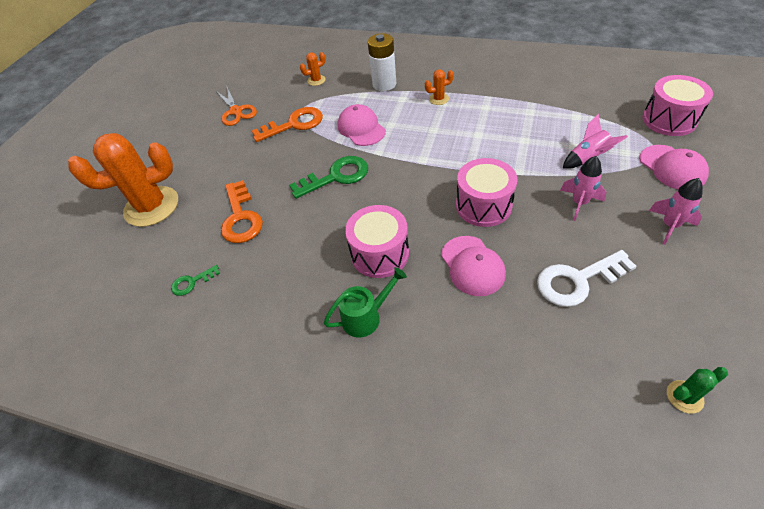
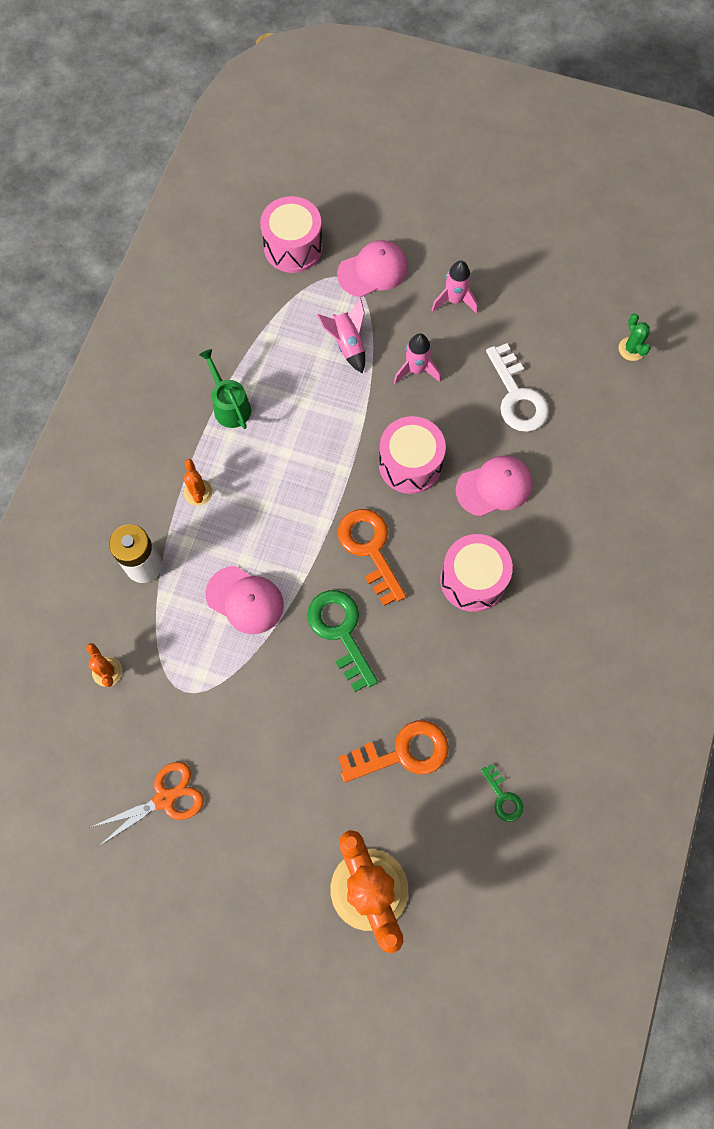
camera: 95 degrees left, 20 degrees up
(294, 124) = (217, 698): orange key -> orange key (369, 549)
(361, 128) = (245, 600): pink cap -> pink cap turned 120 degrees counterclockwise
(366, 317) = (554, 595): green watering can -> green watering can (229, 405)

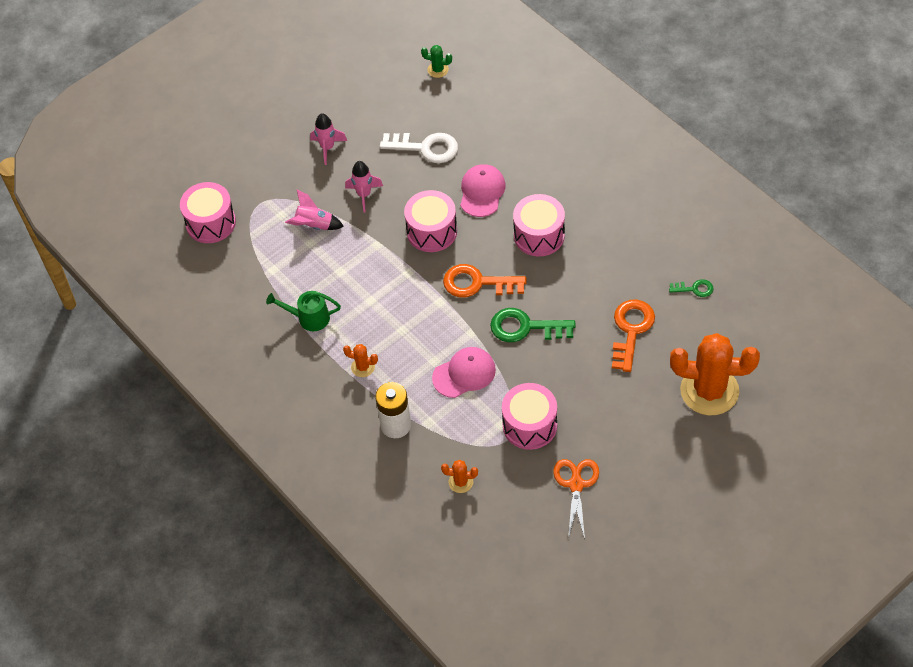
camera: 55 degrees left, 15 degrees down
(215, 706) = (529, 425): none -> pink drum
(373, 271) = (267, 184): pink cap -> none

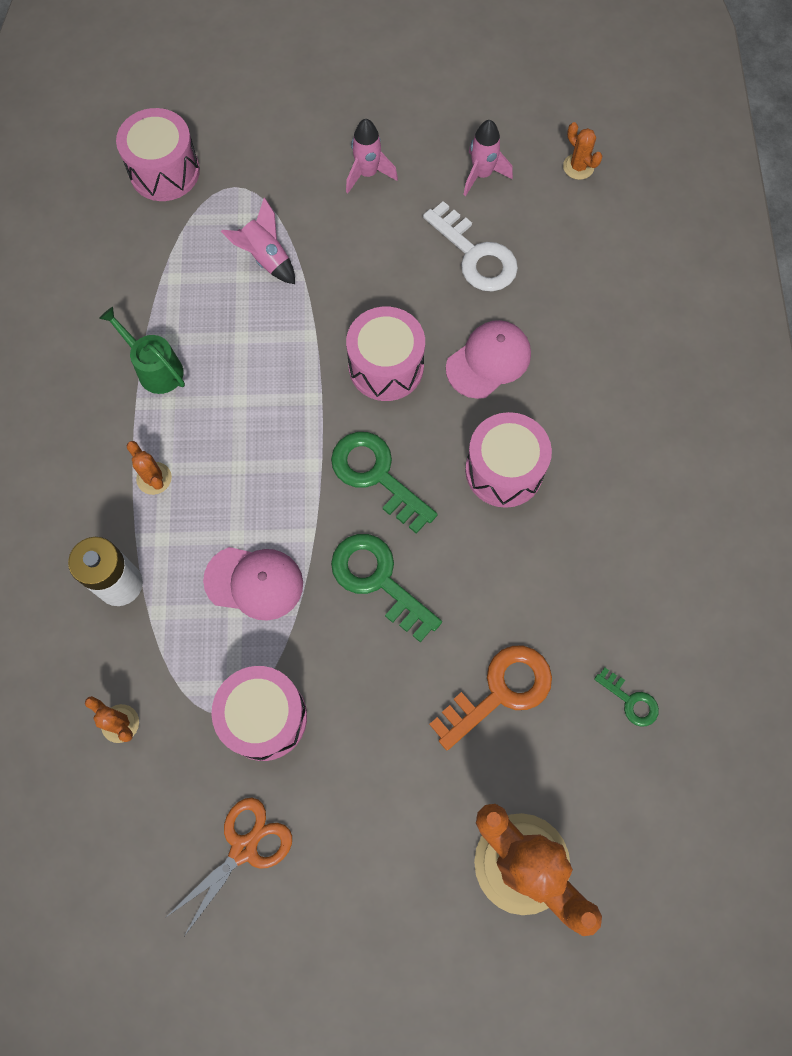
camera: 35 degrees right, 15 degrees up
(364, 195) = (354, 262): pink rocket -> pink rocket (482, 175)
(438, 70) = (578, 167): green cactus -> orange cactus
(477, 283) = (376, 475): orange key -> green key

